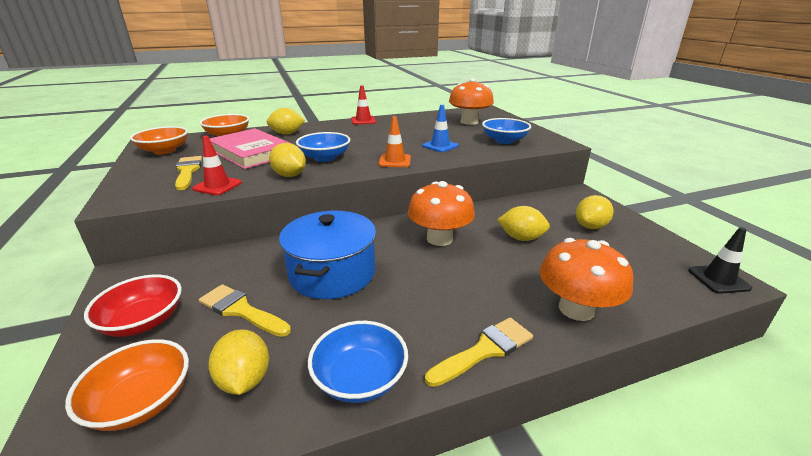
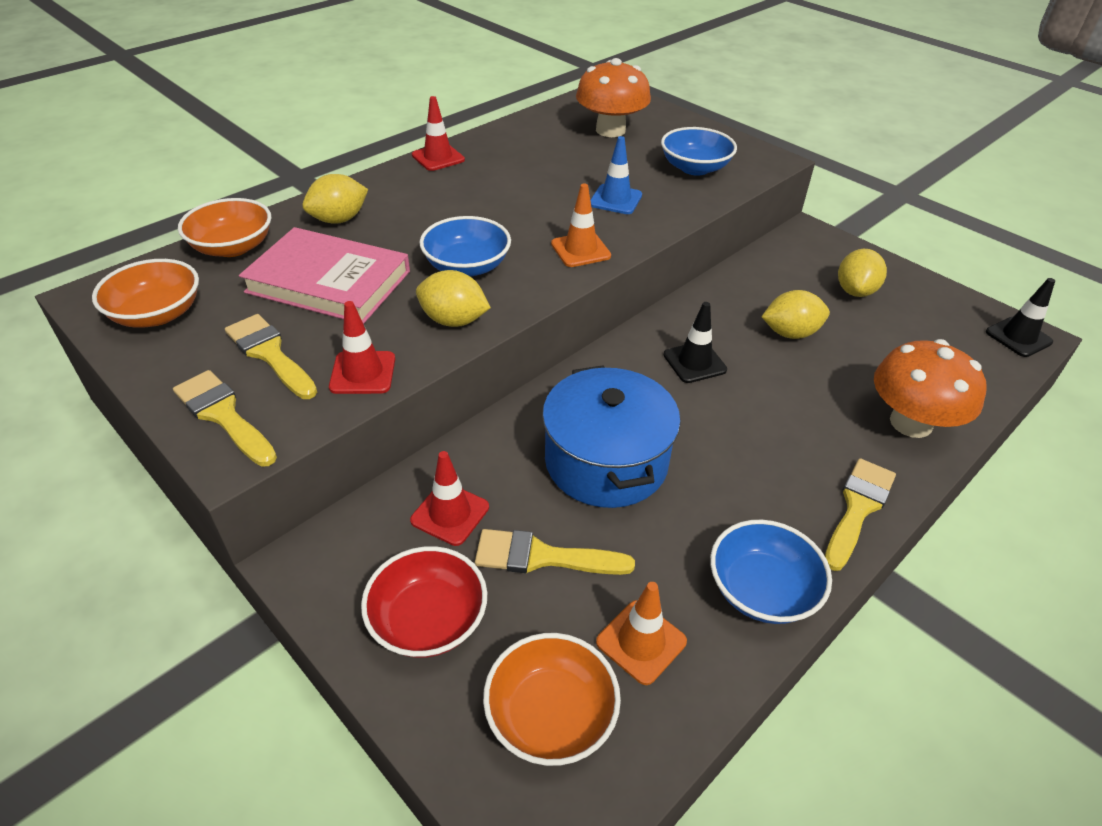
camera: 25 degrees left, 15 degrees up
(135, 188) = (223, 415): none -> yellow brush
(218, 274) = (450, 514): none -> red traffic cone
(244, 380) = (641, 642): yellow lemon -> orange traffic cone
(439, 238) = (694, 362): orange mushroom -> black traffic cone

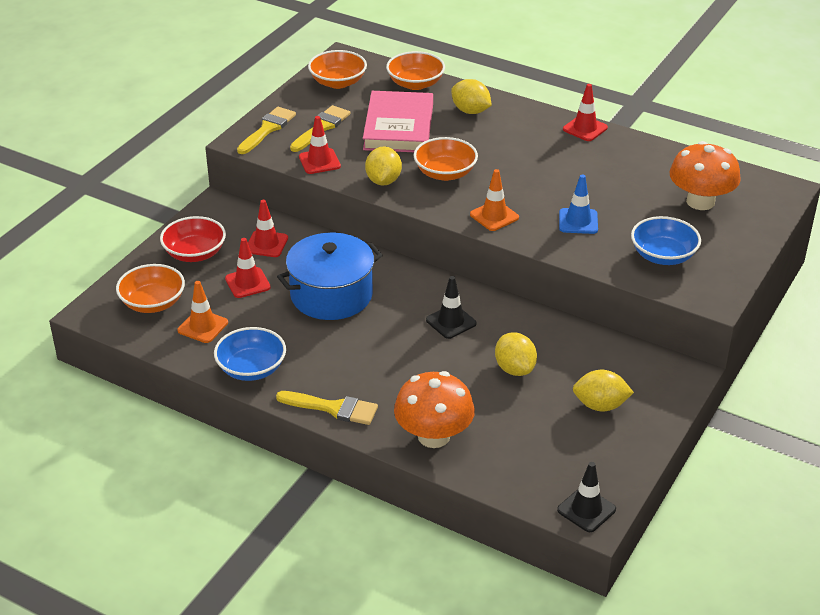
camera: 75 degrees right, 5 degrees down
(467, 266) = (445, 173): blue bowl -> orange bowl
(542, 557) = (247, 283): yellow brush -> red traffic cone

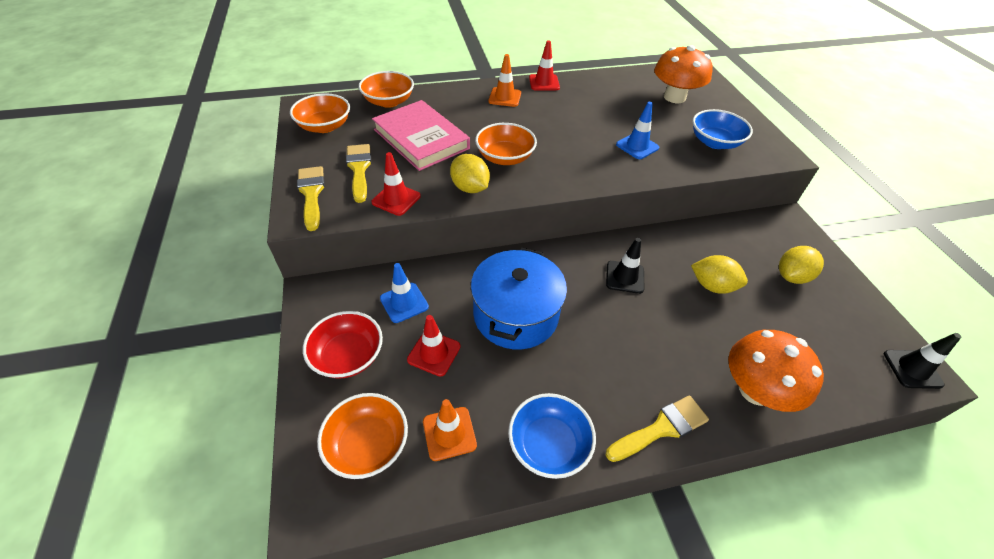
camera: 45 degrees left, 10 degrees up
(266, 244) = (404, 302): red traffic cone -> blue traffic cone
(470, 111) = (456, 104): yellow lemon -> none
(494, 216) = (584, 172): orange traffic cone -> orange traffic cone (505, 97)

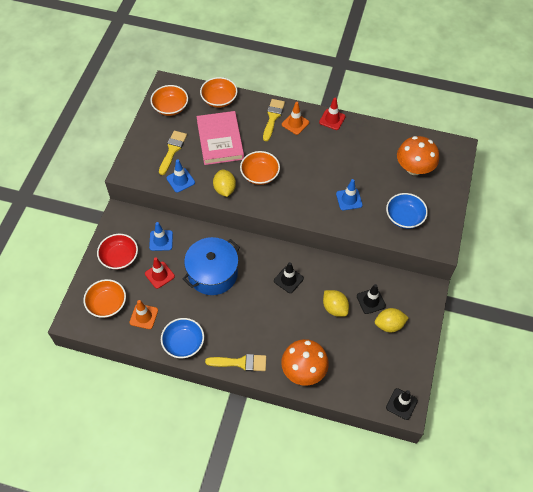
camera: 30 degrees right, 10 degrees up
(311, 194) = (139, 158): yellow brush -> yellow brush (273, 117)
(396, 199) = (180, 180): red traffic cone -> blue traffic cone
(744, 258) = (371, 301): none -> black traffic cone

